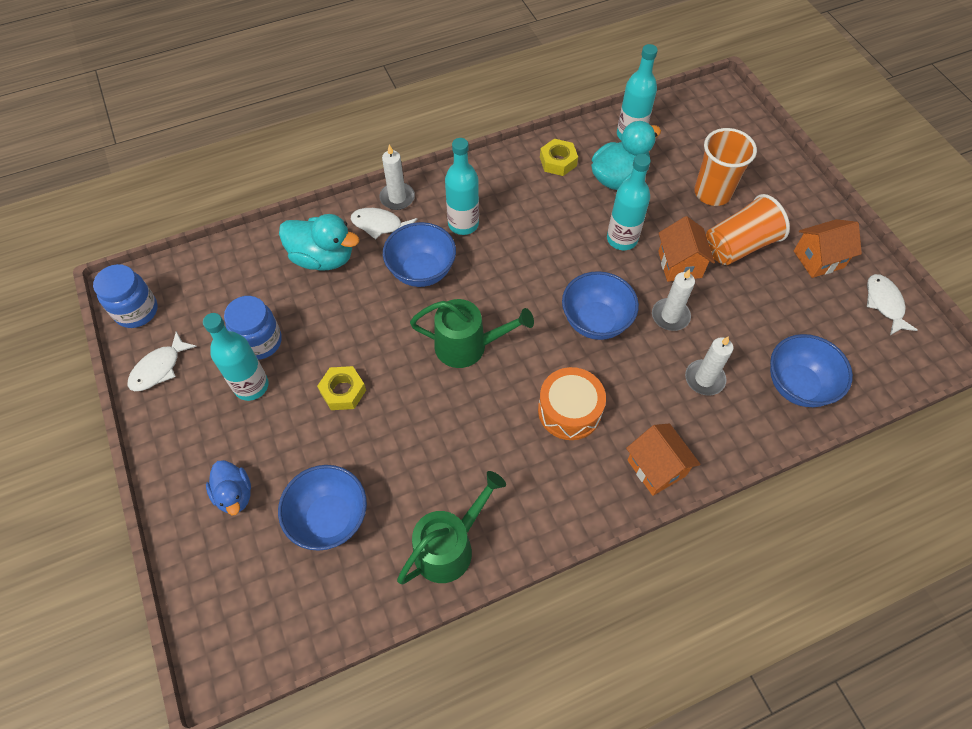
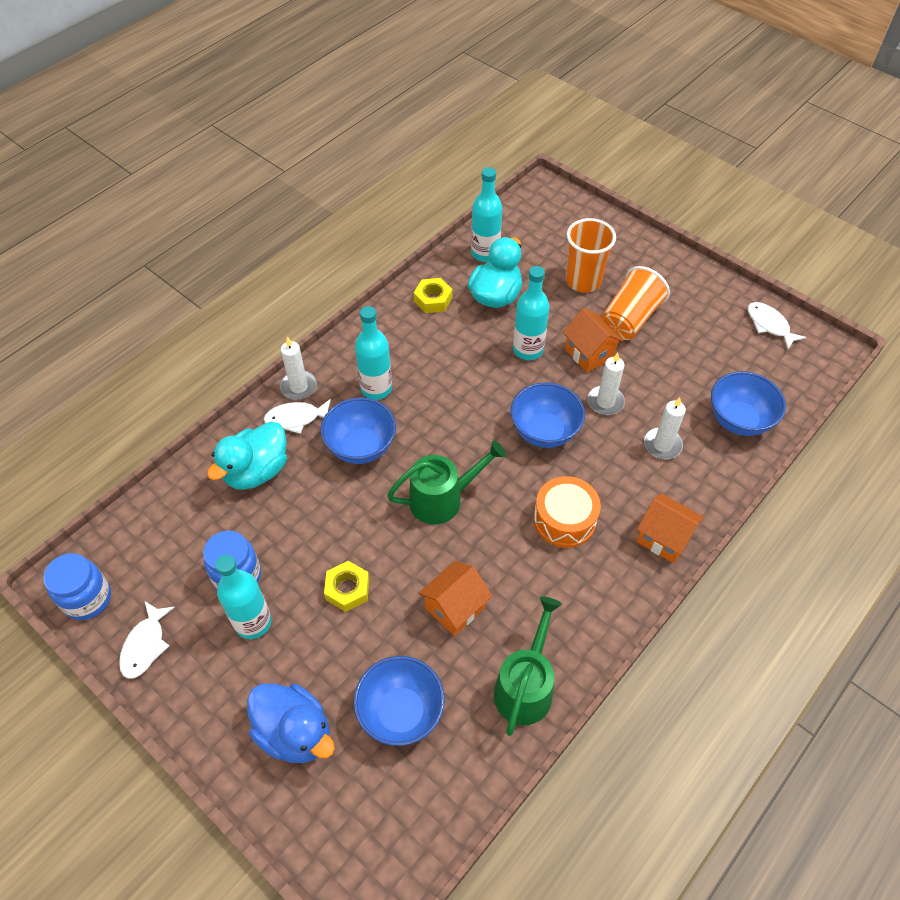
camera: 25 degrees left, 5 degrees down
(234, 494) = (295, 732): blue duck -> blue duck, size x1.57
(323, 258) = (256, 471): turquoise duck -> turquoise duck turned 135 degrees clockwise
(818, 259) = (699, 307): orange house -> orange house (455, 608)

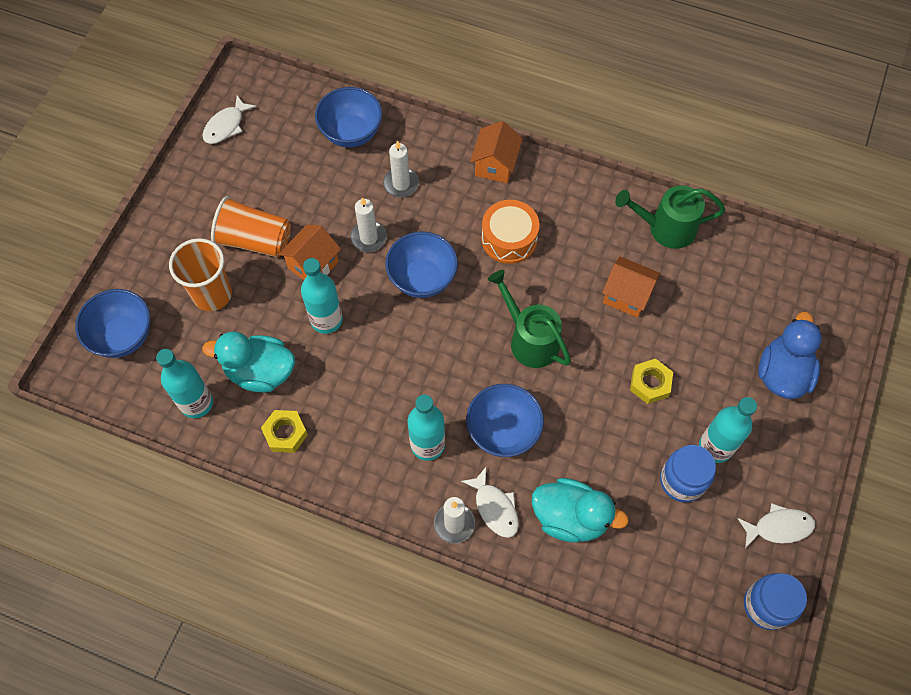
camera: 110 degrees left, 10 degrees up
(401, 712) = (728, 305): blue bowl -> blue bowl (123, 336)

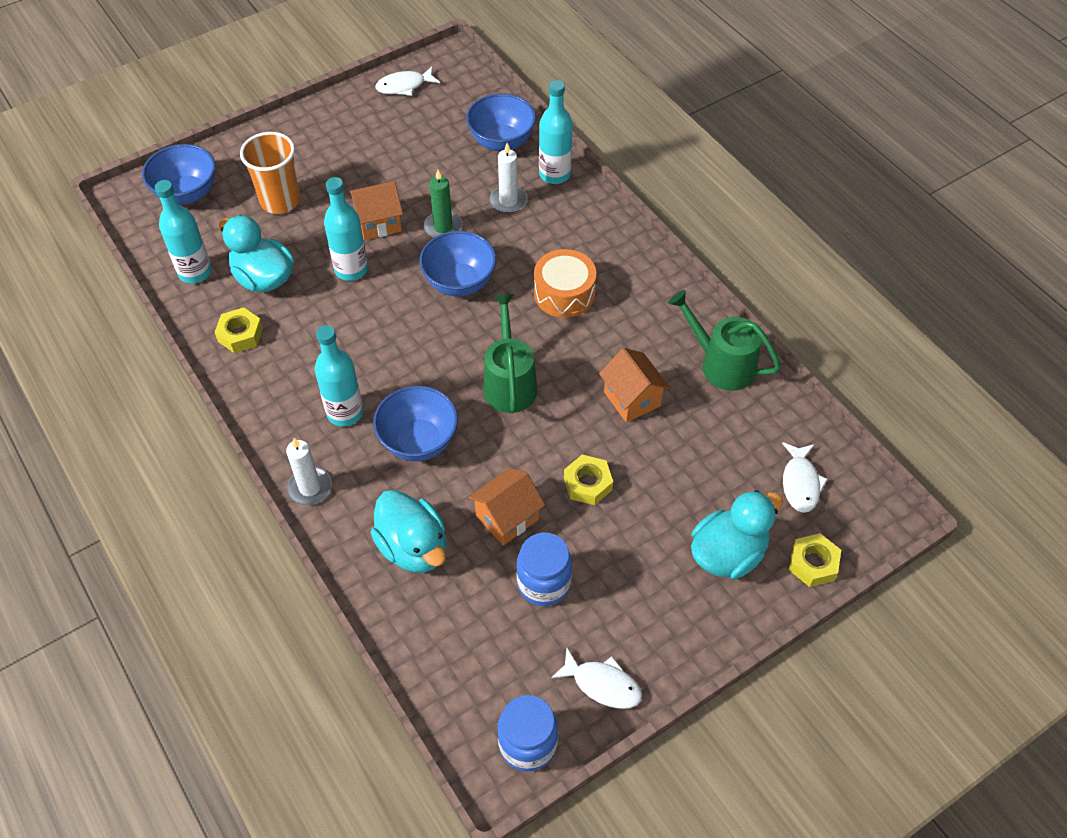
camera: 35 degrees right, 10 degrees down
(255, 240) = (349, 180): orange cup -> none
(369, 237) = (443, 227): white candle -> green candle
(495, 165) = (605, 229): orange house -> orange house (507, 517)
(495, 507) = (355, 497): white fish -> white fish (800, 483)
(715, 447) = (602, 575): turquoise bottle -> turquoise bottle (554, 174)
(782, 373) = (728, 553): blue duck -> turquoise duck
(839, 344) = (813, 563): none -> yellow nut

